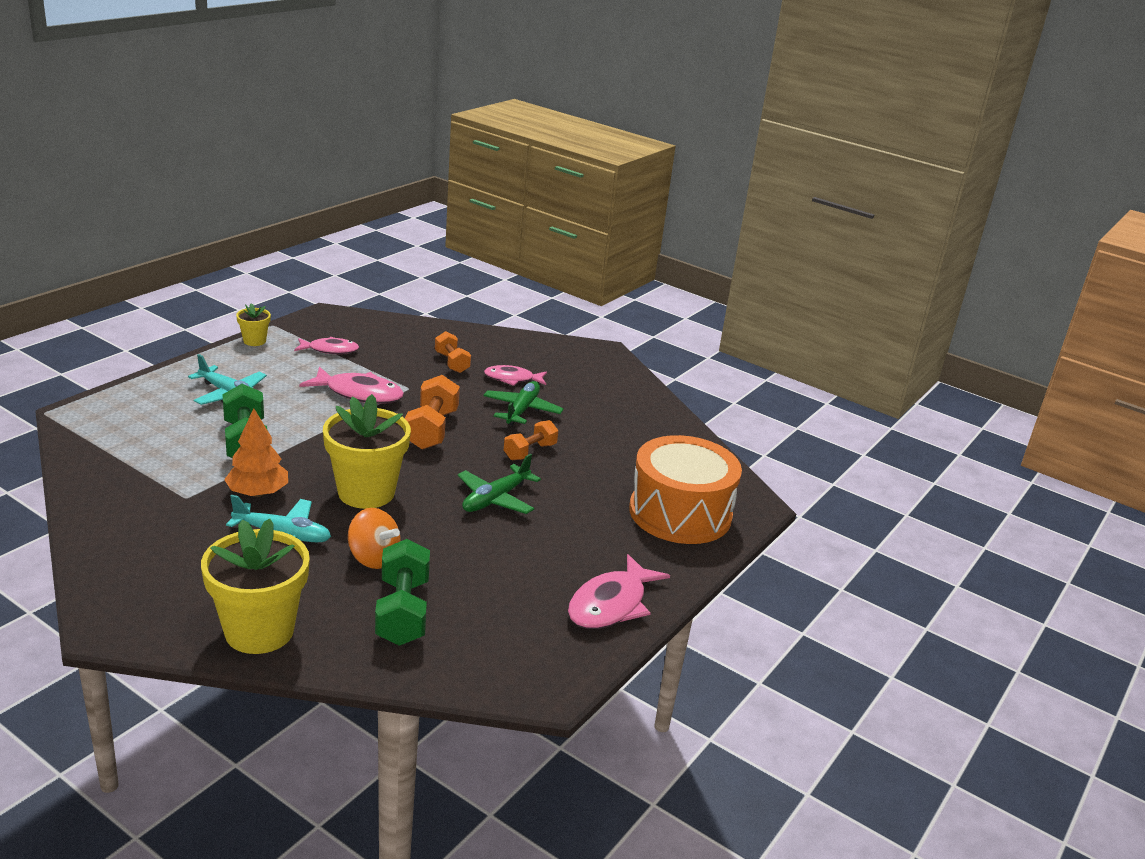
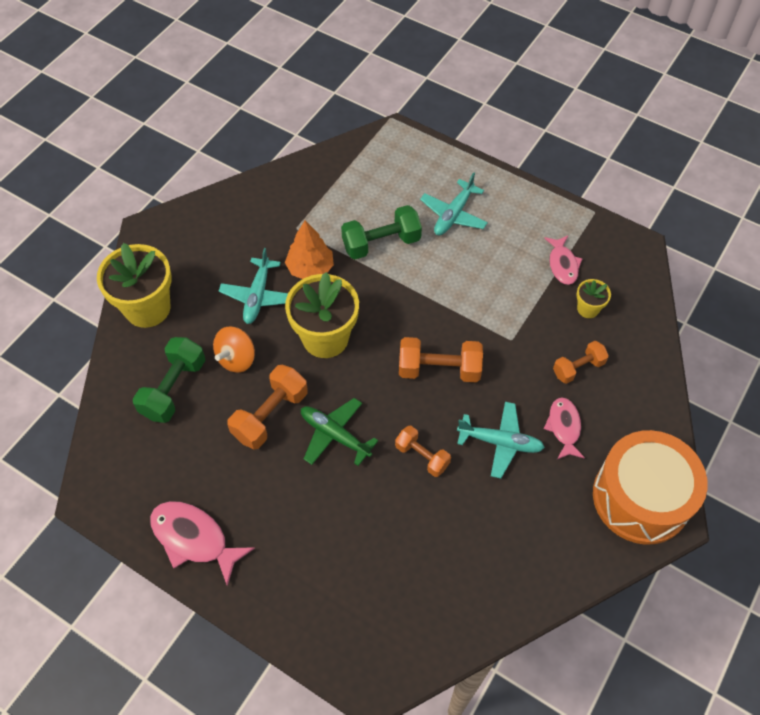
camera: 90 degrees right, 30 degrees up
(254, 341) = (556, 207): yellow flower pot -> yellow flower pot (588, 309)
(359, 394) = (486, 303): pink fish -> none
(402, 612) = (173, 388): green dumbbell -> green dumbbell turned 60 degrees counterclockwise
(461, 539) = (270, 415): none -> orange dumbbell
(522, 410) = (500, 442): green plane -> turquoise plane
(680, 513) = (342, 601): orange drum -> orange drum (641, 497)

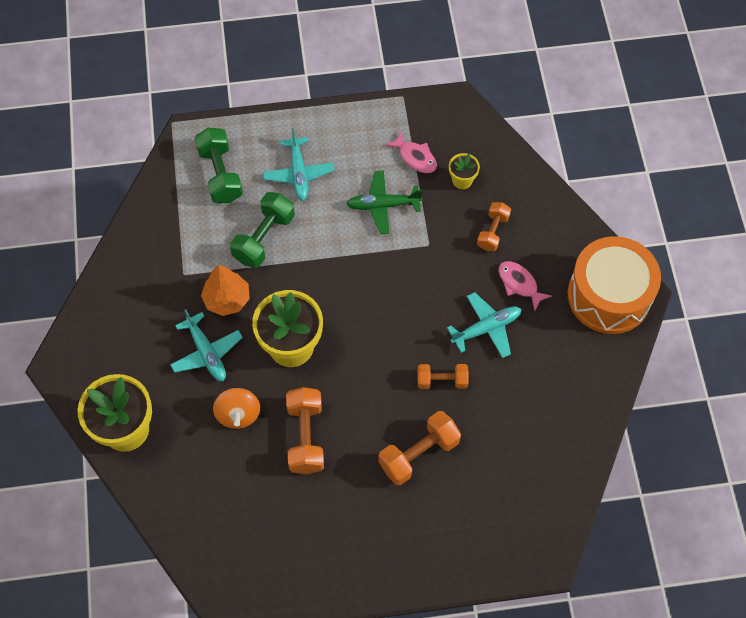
camera: 40 degrees left, 5 degrees up
(173, 388) = (211, 475): green dumbbell -> green dumbbell (220, 174)
(194, 539) = (336, 568): pink fish -> none
(334, 435) = (366, 414): green plane -> green plane (383, 205)
(439, 369) = (397, 307): orange dumbbell -> orange dumbbell (418, 454)

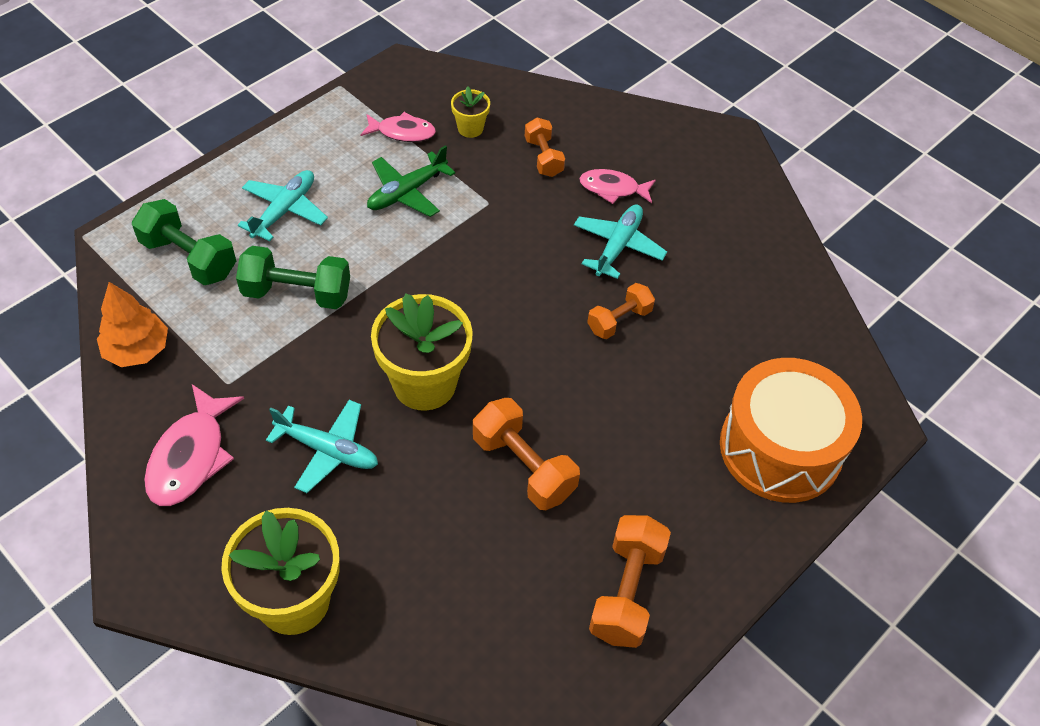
camera: 40 degrees left, 10 degrees down
(133, 308) = (191, 456): none -> pink fish
(227, 299) = (305, 379): orange tree -> orange tree (137, 350)
(238, 414) = (423, 493): orange spinning top -> none
(264, 238) = (297, 293): green dumbbell -> green dumbbell turned 75 degrees counterclockwise
(299, 174) = (284, 210): turquoise plane -> turquoise plane turned 105 degrees counterclockwise
(418, 454) = (661, 405): orange dumbbell -> orange dumbbell (626, 592)
(609, 296) = (706, 153): orange drum -> orange drum (780, 448)

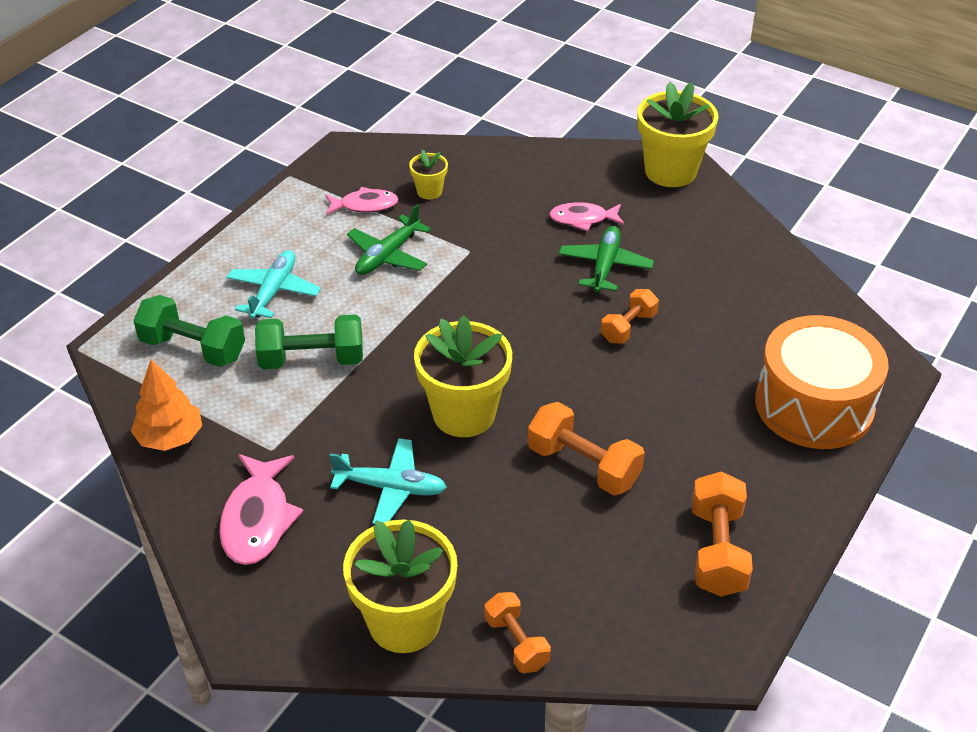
camera: 10 degrees left, 10 degrees down
(543, 157) = (508, 204): orange dumbbell -> orange dumbbell (516, 643)
(618, 246) = (605, 266): turquoise plane -> green plane
(720, 151) = (670, 171): none -> yellow flower pot

